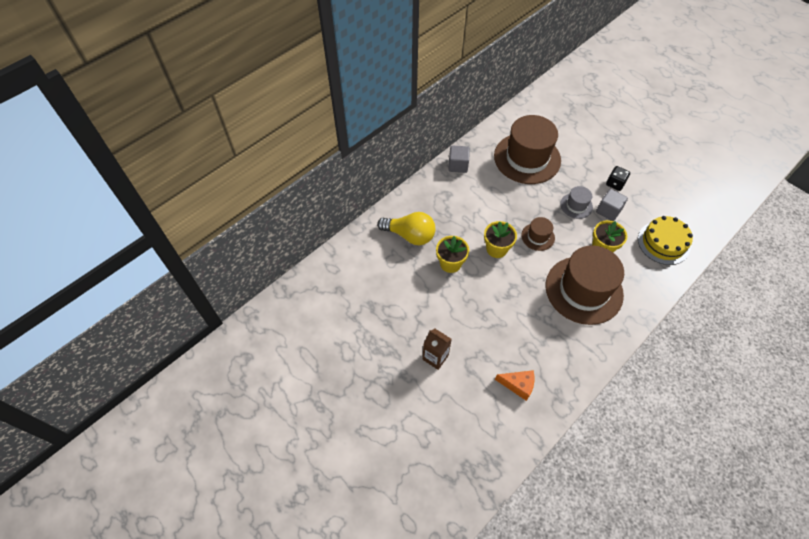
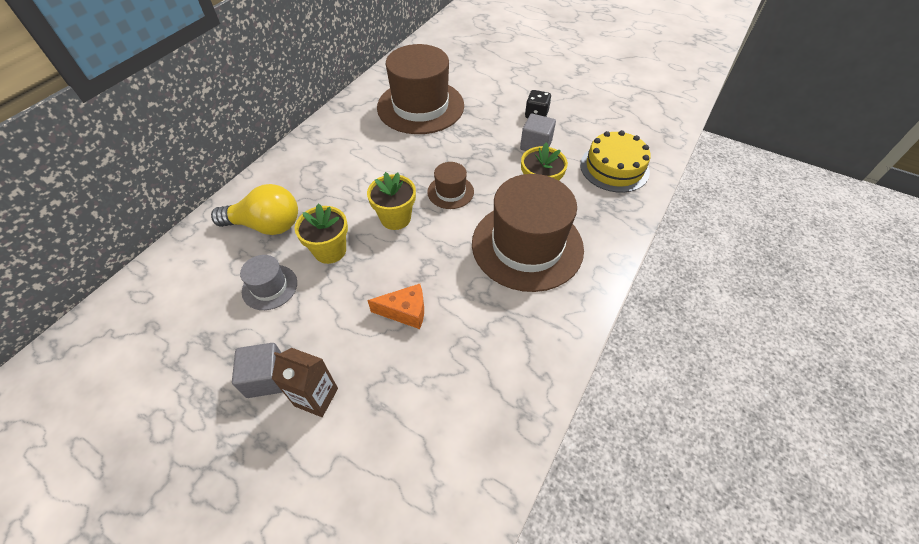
camera: 15 degrees left, 5 degrees down
(458, 165) = (330, 129): grey cube -> grey cube (266, 378)
(518, 385) = (458, 409): orange cheese -> orange cheese (405, 311)
(576, 205) = (494, 147): grey hat -> grey hat (270, 287)

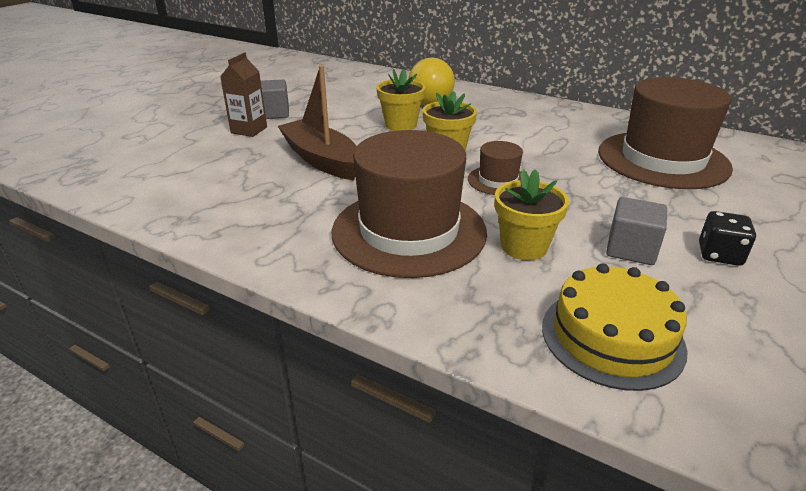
camera: 90 degrees right, 20 degrees down
(270, 287) = (361, 107): grey hat -> none
(405, 311) = (322, 160): orange cheese -> brown boat

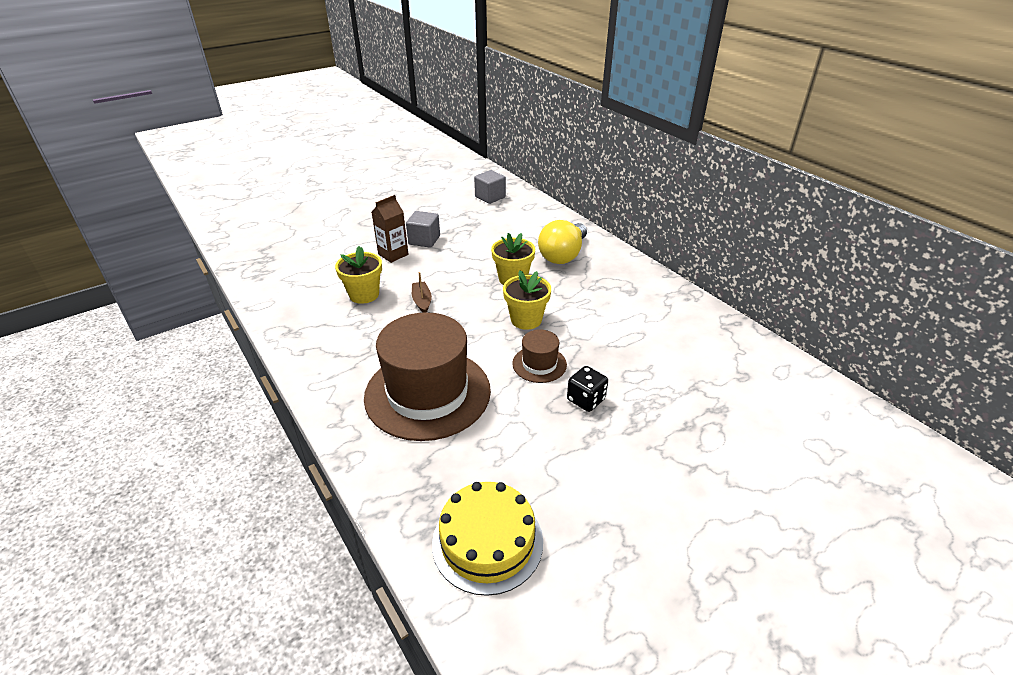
camera: 25 degrees right, 5 degrees up
(322, 160) = (422, 301): brown boat -> brown boat, size x0.47
(524, 247) = (499, 437): yellow flower pot -> yellow flower pot (364, 294)
(631, 249) = (582, 471): grey cube -> grey cube (490, 197)
(662, 159) = (713, 385): brown hat -> none
(719, 255) = (653, 504): black dice -> black dice (586, 399)

